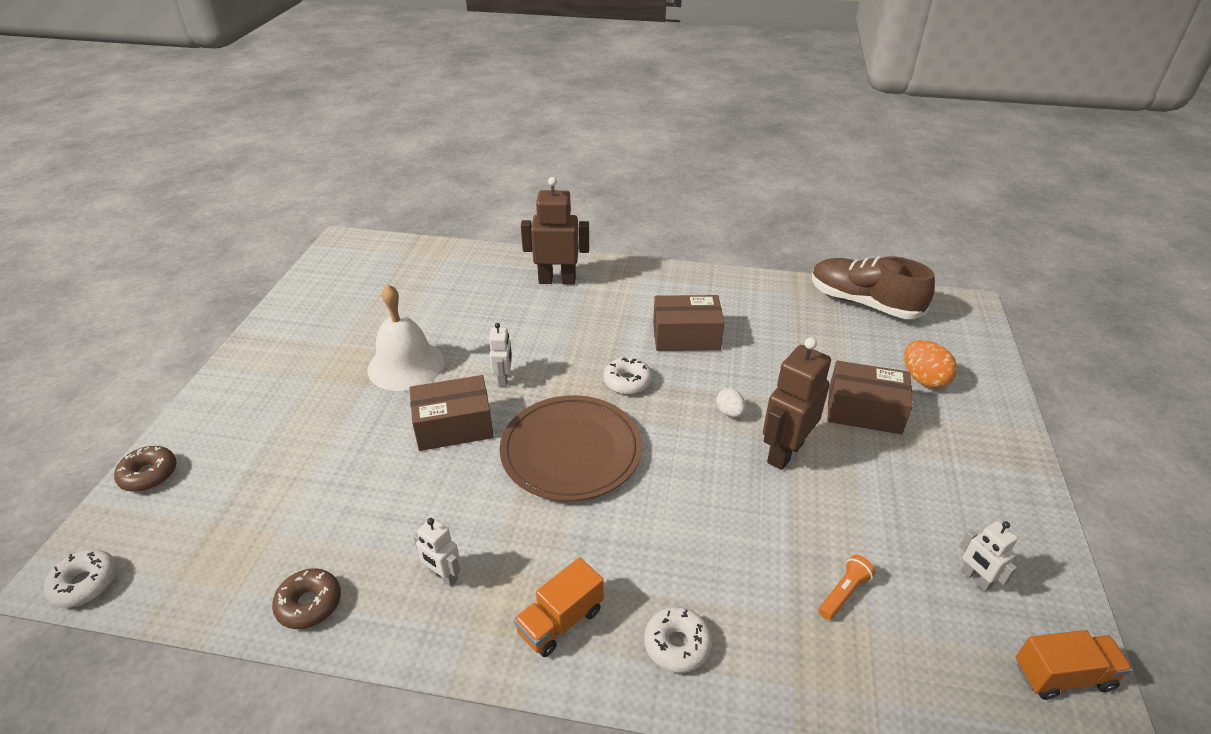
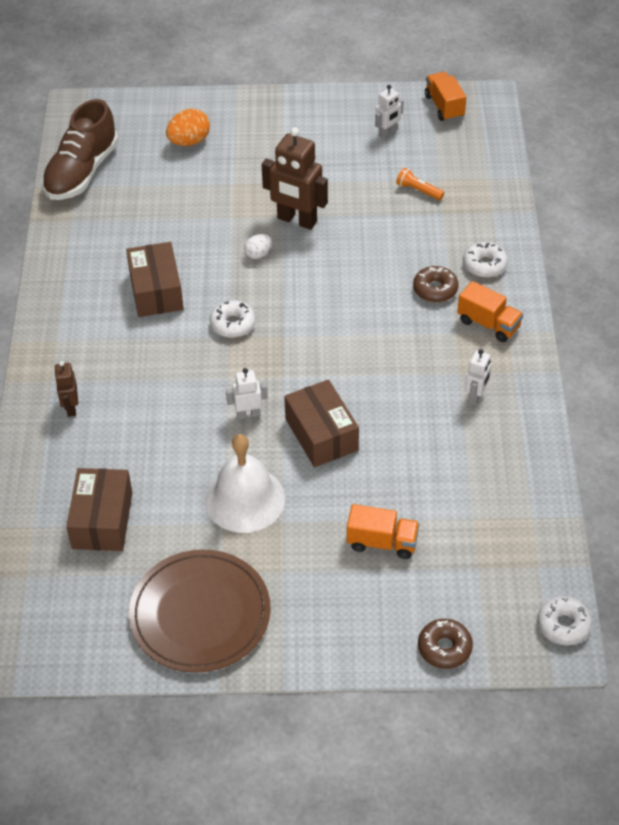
camera: 100 degrees left, 10 degrees up
(297, 450) = (382, 542): none -> orange truck
(309, 604) = (526, 467): brown donut -> brown donut (435, 289)
(557, 280) = (70, 407): brown robot -> brown robot, size x0.53
(571, 451) = (330, 347): brown plate -> brown plate (200, 614)
(864, 410) = (236, 176): brown box -> brown box (102, 520)

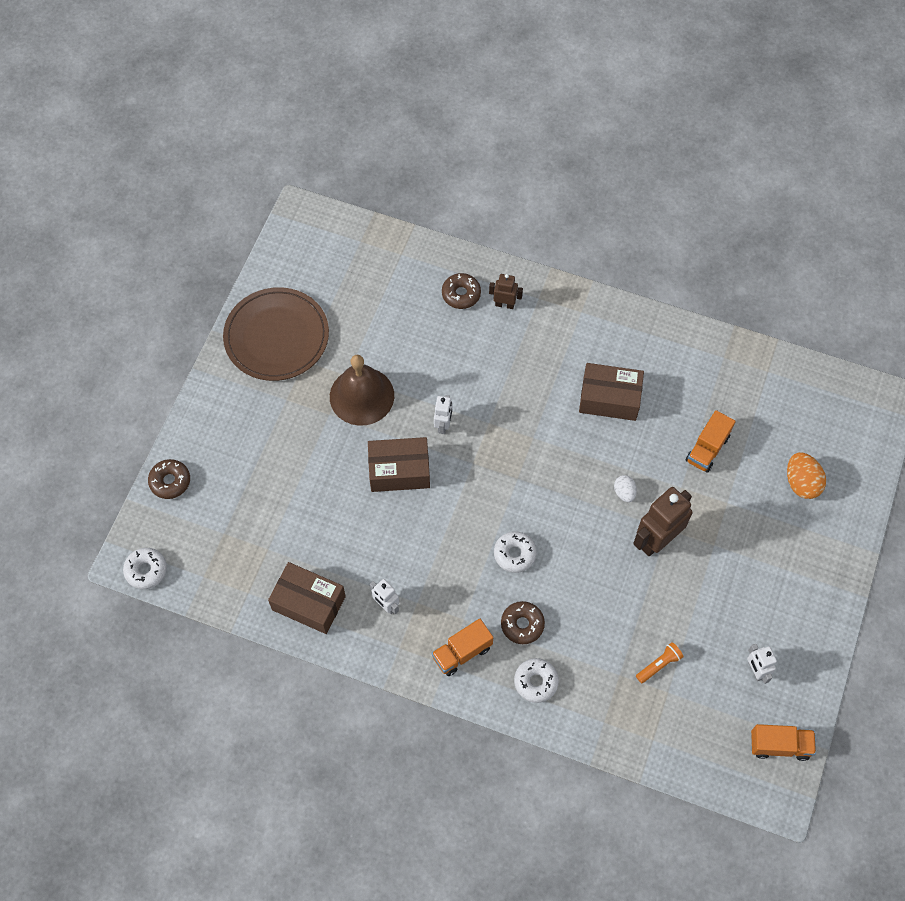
camera: 110 degrees right, 15 degrees up
(71, 451) = (461, 294): none -> brown donut
(82, 172) = (786, 381): brown shoe -> none
(102, 520) = (386, 298): brown box -> brown box (309, 603)
(233, 324) = (547, 445): white donut -> white donut (514, 554)
(245, 499) = (362, 396): white bell -> brown bell
(382, 542) = (278, 475): orange truck -> orange truck (707, 449)

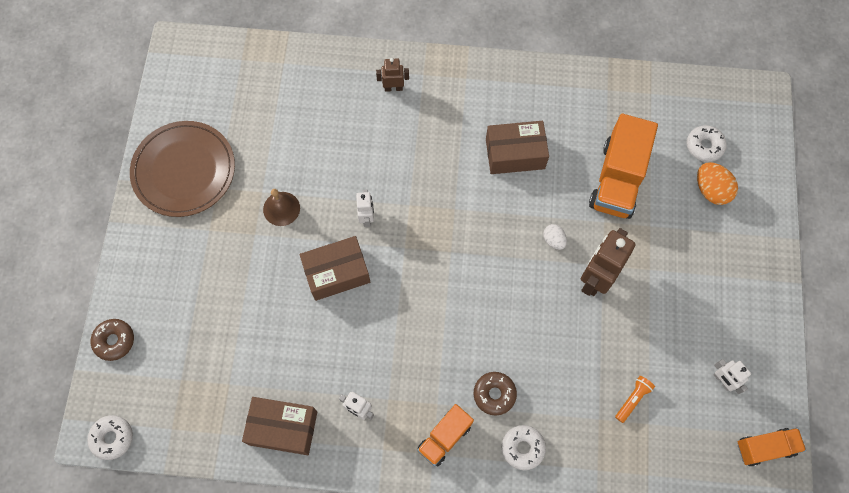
camera: 15 degrees left, 5 degrees up
(362, 396) = (281, 208): brown bell -> brown bell, size x0.58
(461, 294) = (350, 88): brown donut -> none
(514, 554) = (468, 326): white donut -> white donut (704, 146)
(707, 449) = (617, 179): orange truck -> orange truck, size x1.72

